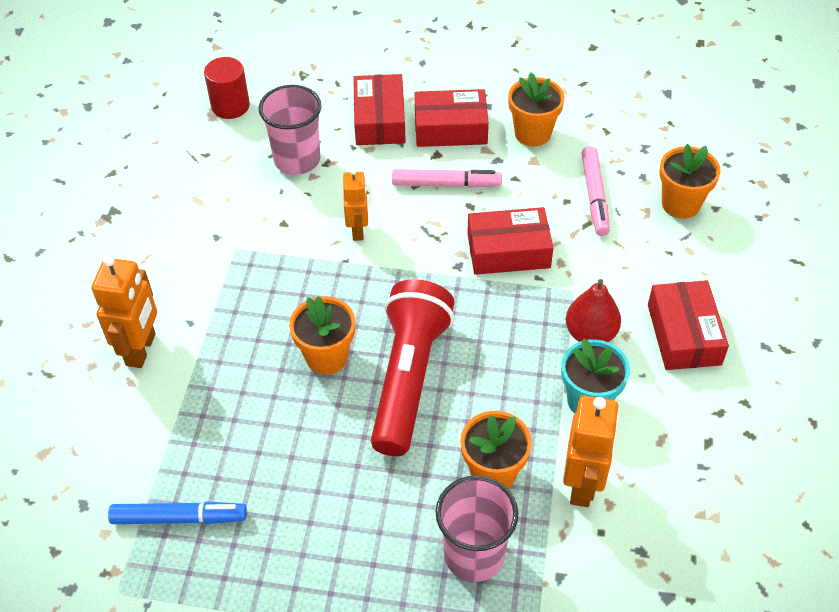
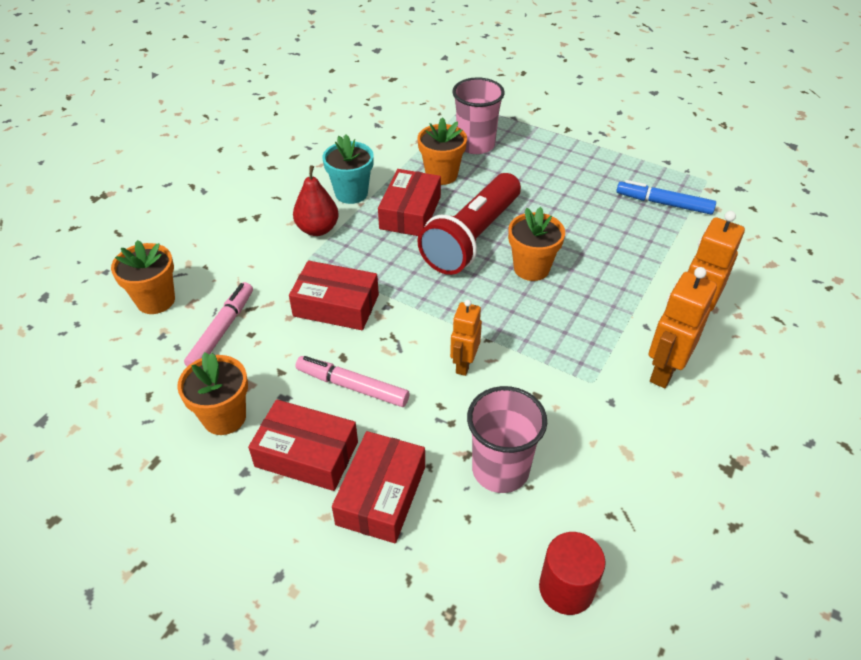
camera: 160 degrees left, 5 degrees down
(582, 485) = (389, 156): orange robot -> orange robot (664, 371)
(684, 334) = (251, 211): red box -> red box (410, 212)

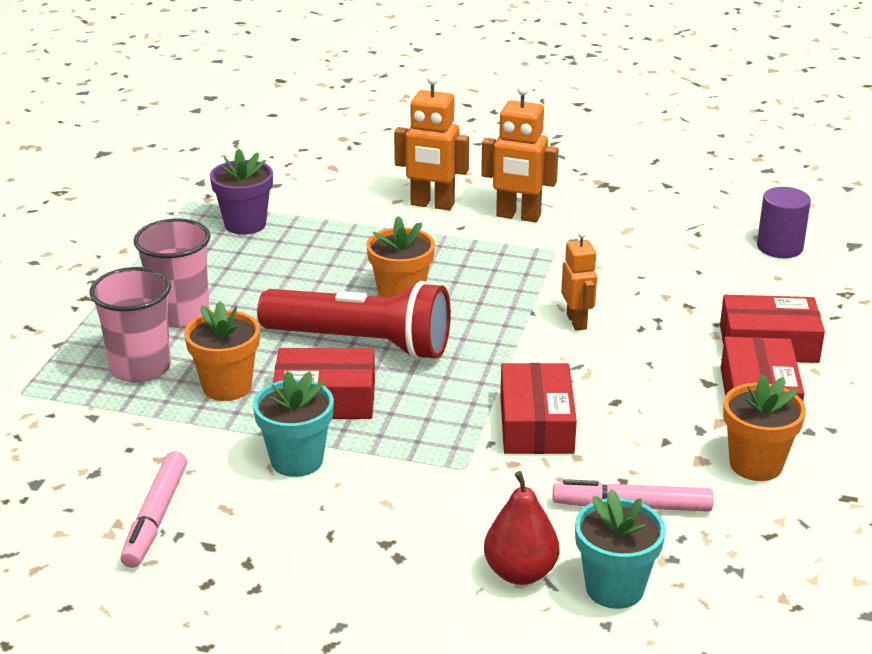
camera: 105 degrees left, 15 degrees down
(156, 300) = (614, 588): orange flower pot -> turquoise flower pot
(317, 229) = (393, 473): red pear -> red pear (520, 572)
(352, 386) = (653, 386): pink marker -> pink marker (156, 517)
(464, 364) = (577, 322): orange robot -> orange robot turned 105 degrees counterclockwise
(500, 469) = (692, 287): pink cup -> pink cup (180, 315)
(566, 588) = (779, 247): red cylinder -> purple cylinder
(664, 203) = (245, 224): blue marker -> purple flower pot

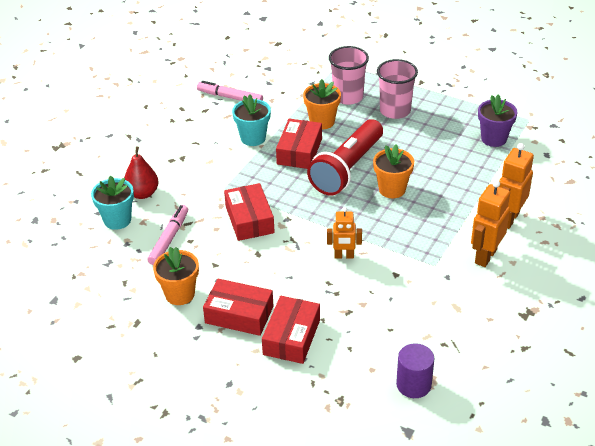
camera: 105 degrees right, 10 degrees up
(536, 424) = (249, 219): red box -> red box turned 60 degrees clockwise

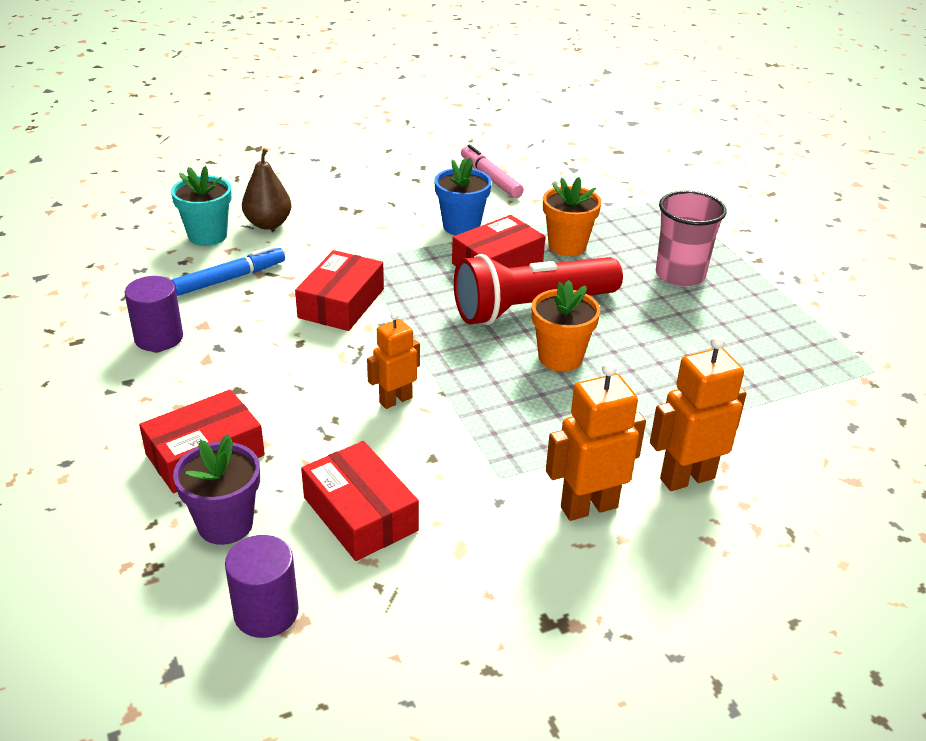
camera: 35 degrees right, 5 degrees down
(142, 193) = (268, 224): red pear -> brown pear
(169, 239) = (230, 278): pink marker -> blue marker
(180, 294) = (159, 338): orange flower pot -> purple cylinder
(239, 315) = (186, 395): red box -> red box (360, 514)
(253, 138) = (461, 226): turquoise flower pot -> blue flower pot
(344, 256) = (395, 400): orange robot -> orange robot turned 105 degrees clockwise
(348, 97) = (635, 235): pink cup -> none
(493, 139) = (787, 368): purple flower pot -> purple flower pot (225, 524)

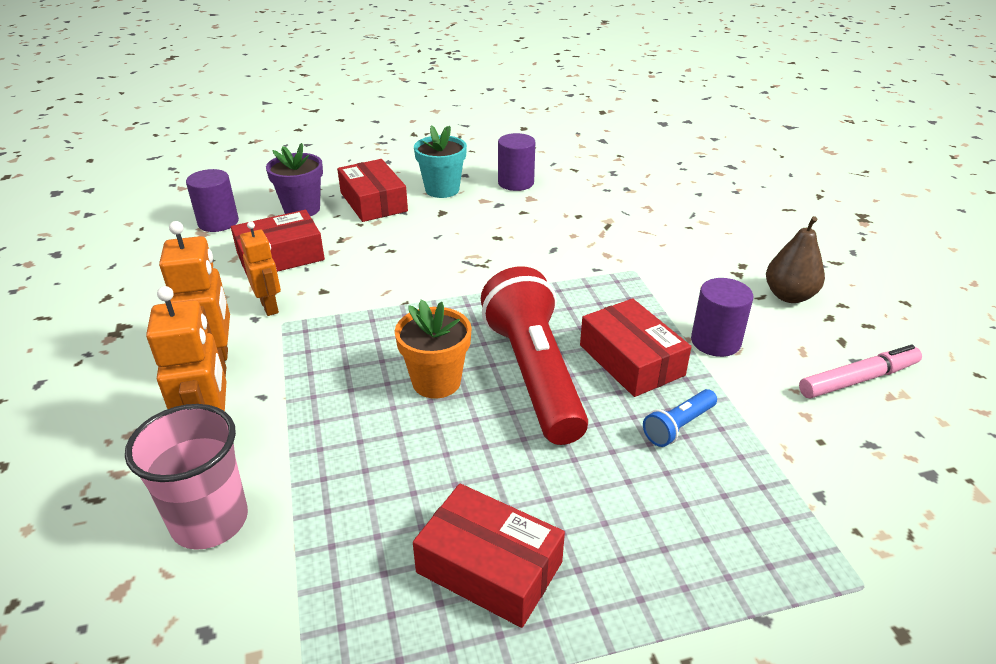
camera: 100 degrees right, 0 degrees up
(207, 236) = (670, 197): turquoise flower pot -> turquoise flower pot (442, 190)
(230, 278) = (599, 207): blue marker -> none
(268, 224) = (697, 224): brown pear -> brown pear (789, 296)
(341, 303) = (555, 258): red box -> red box (489, 567)
(395, 400) = (404, 278): orange robot -> orange robot (270, 307)
(461, 226) = (715, 341): blue flower pot -> purple cylinder
(567, 246) = (678, 426): orange flower pot -> blue flashlight
(680, 275) = (605, 534): pink cup -> pink cup (210, 521)

